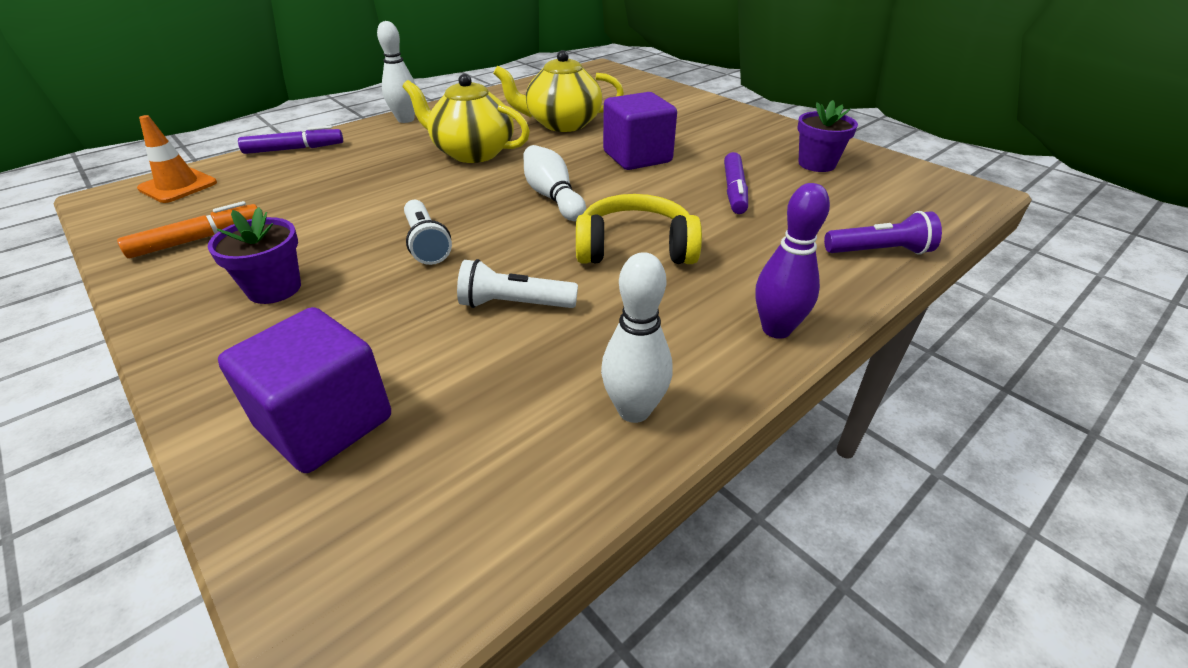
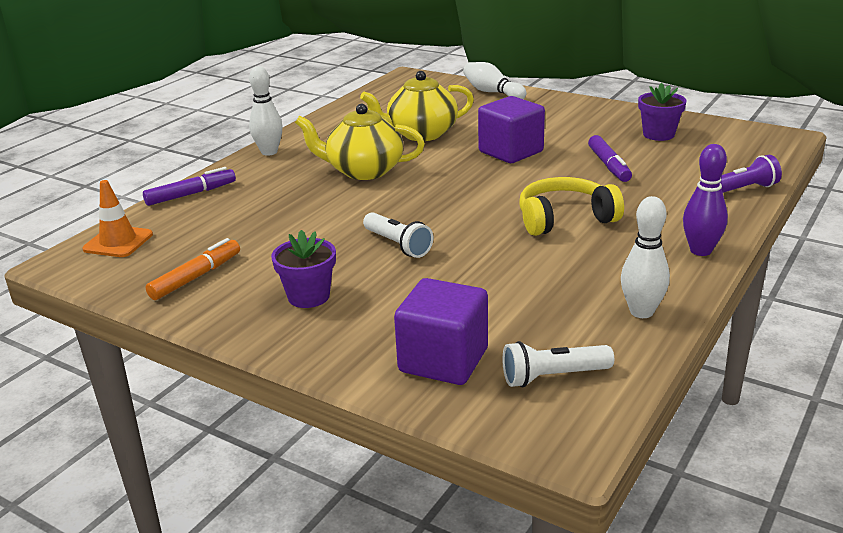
camera: 15 degrees left, 10 degrees down
(514, 304) = (507, 270): white flashlight -> white flashlight (553, 376)
(553, 197) = (468, 194): white bowling pin -> white bowling pin (492, 92)

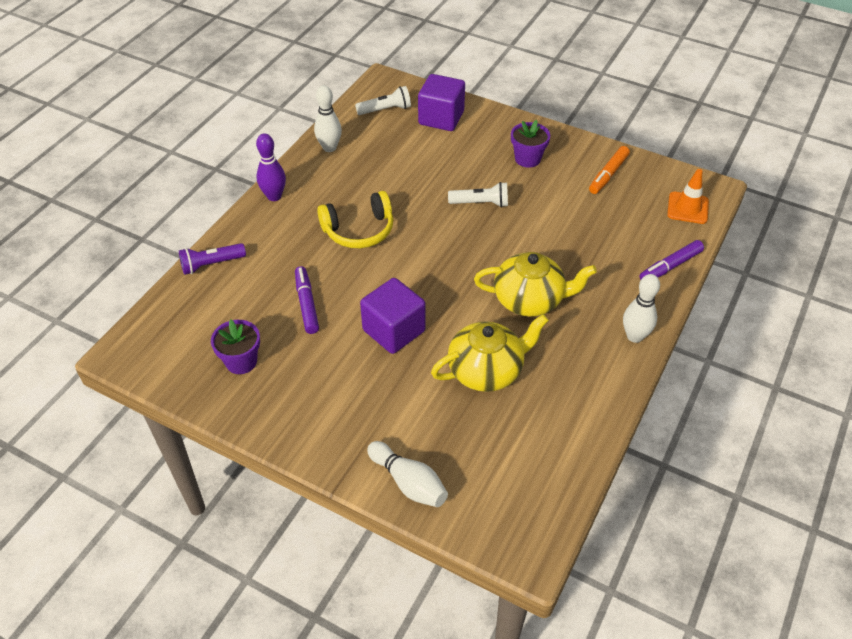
camera: 175 degrees right, 20 degrees up
(397, 245) = (480, 203): white flashlight -> white flashlight turned 135 degrees clockwise

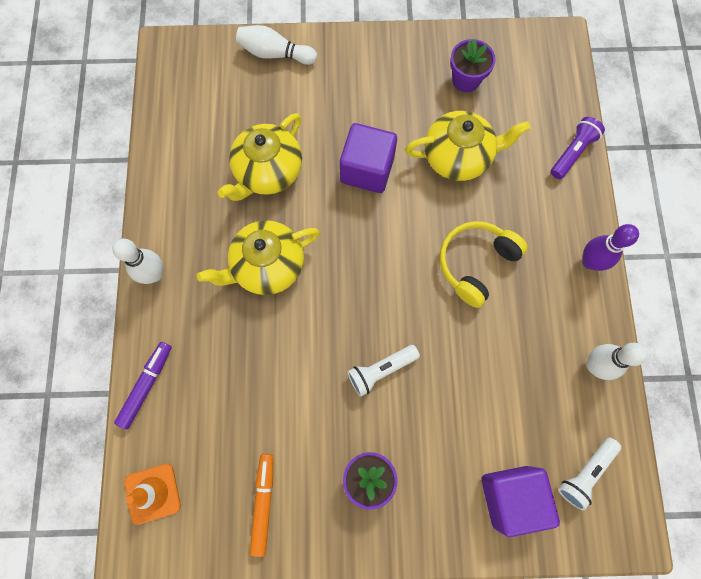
camera: 150 degrees right, 25 degrees up
(306, 304) = (458, 157): purple marker -> yellow teapot

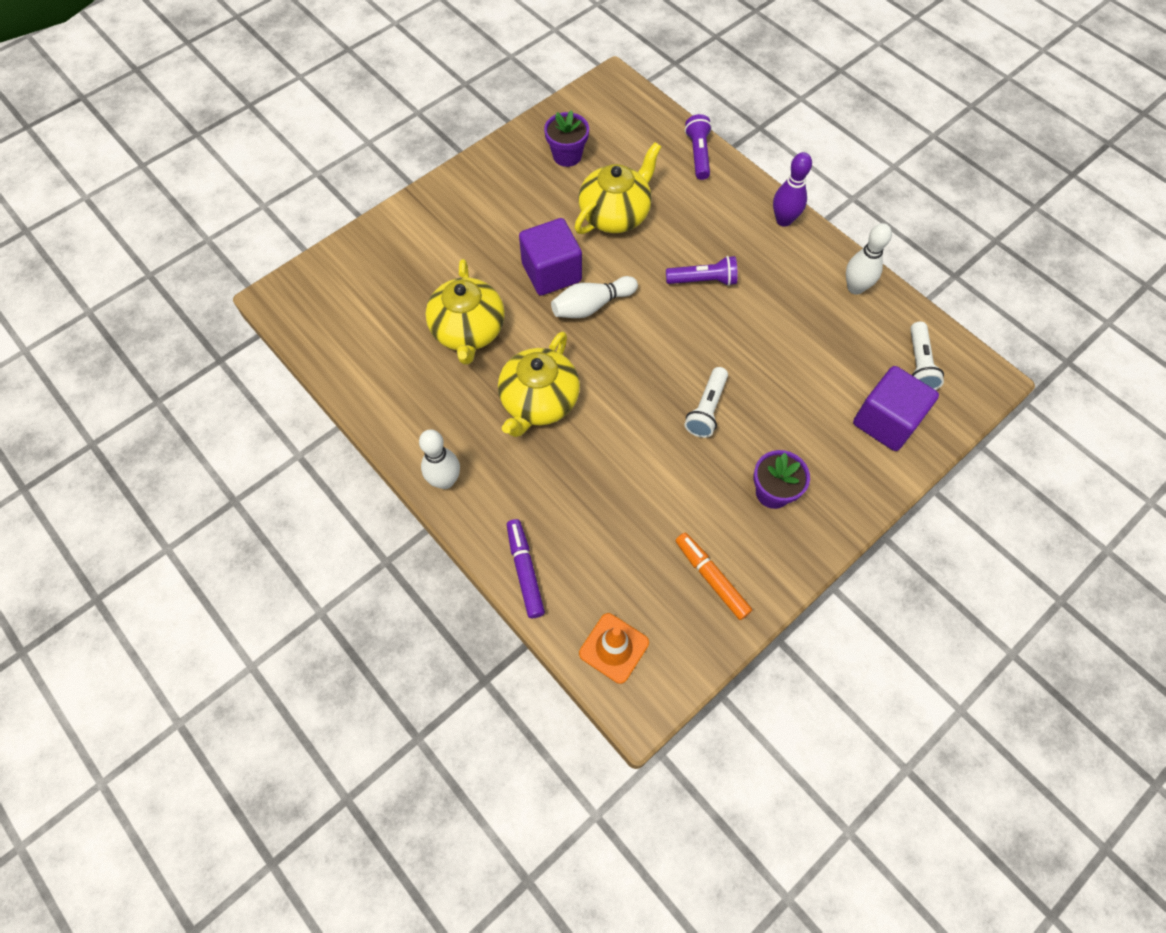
camera: 40 degrees left, 10 degrees down
(275, 54) = (385, 238): white bowling pin -> white bowling pin (591, 306)
(475, 264) = (703, 280): yellow headphones -> purple flashlight

